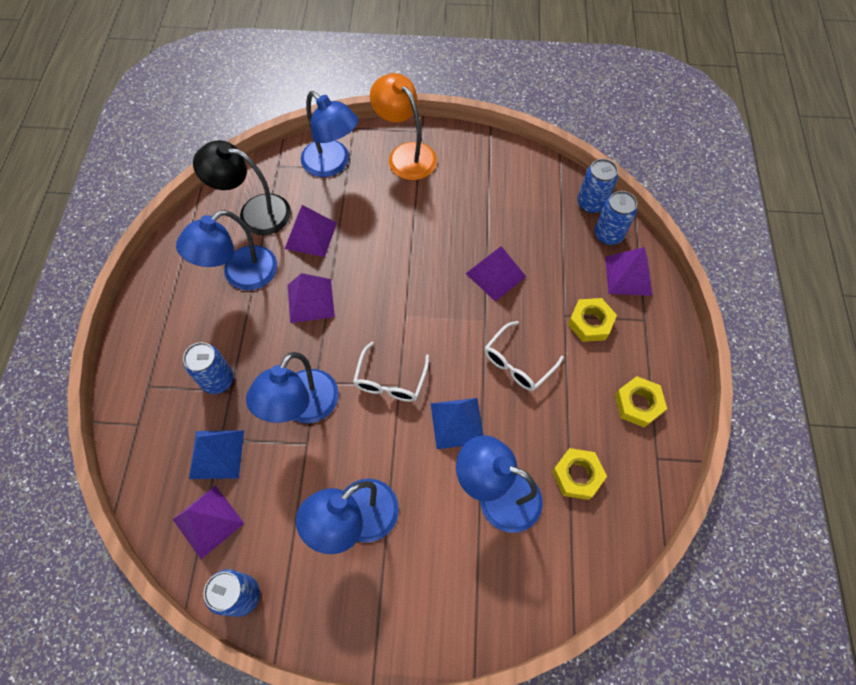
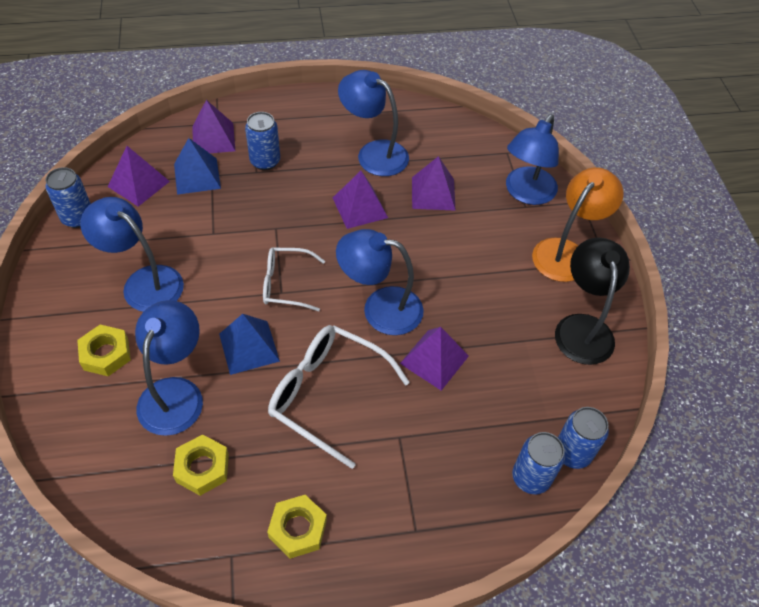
camera: 75 degrees right, 10 degrees down
(254, 212) = (445, 147): black lamp -> black lamp (582, 327)
(303, 407) = (247, 224): blue lamp -> blue lamp (380, 308)
(517, 363) = (327, 394): white glasses -> white glasses, size x1.60
(590, 323) = (396, 466): yellow nut -> yellow nut (106, 354)
(628, 275) = (476, 506): purple pyramid -> purple pyramid (213, 138)

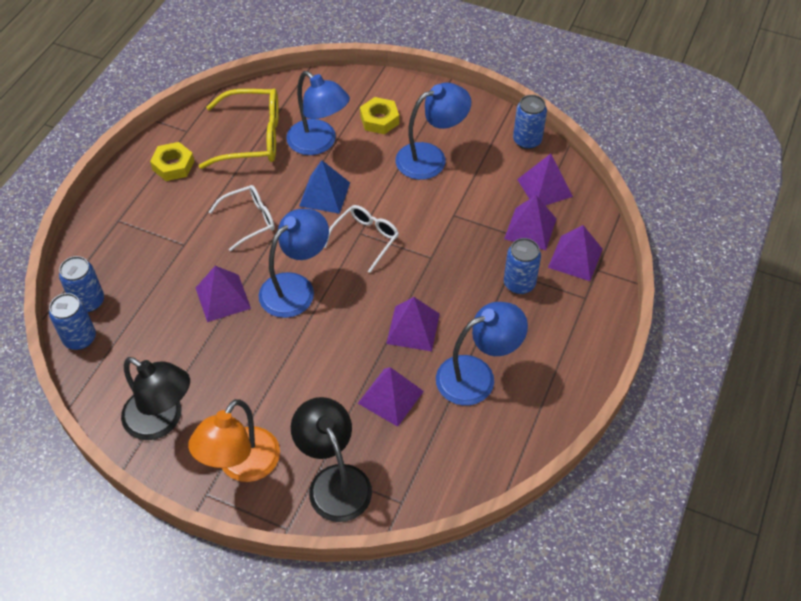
camera: 125 degrees right, 0 degrees up
(197, 176) = (530, 228): blue pyramid -> purple pyramid
(202, 468) = (253, 138): yellow nut -> yellow glasses
(327, 394) = (250, 220): white glasses -> white glasses, size x0.63
(526, 193) = (334, 481): blue lamp -> black lamp
(566, 252) = (241, 466): orange lamp -> orange lamp turned 45 degrees clockwise

